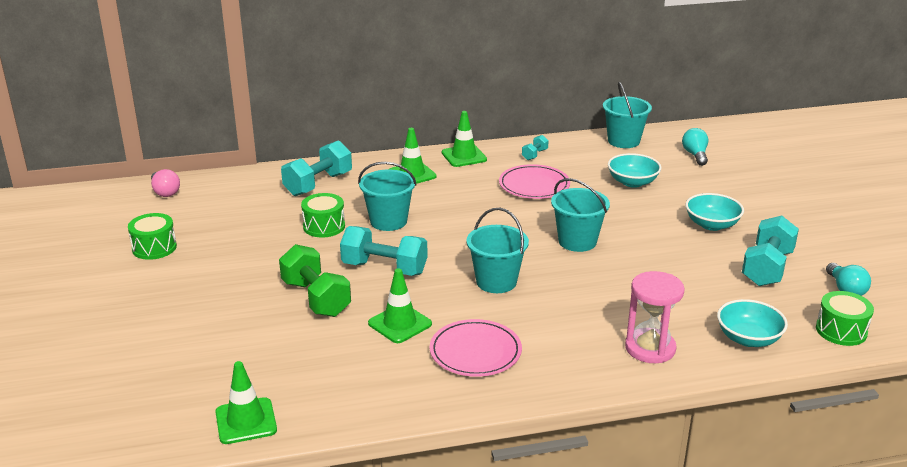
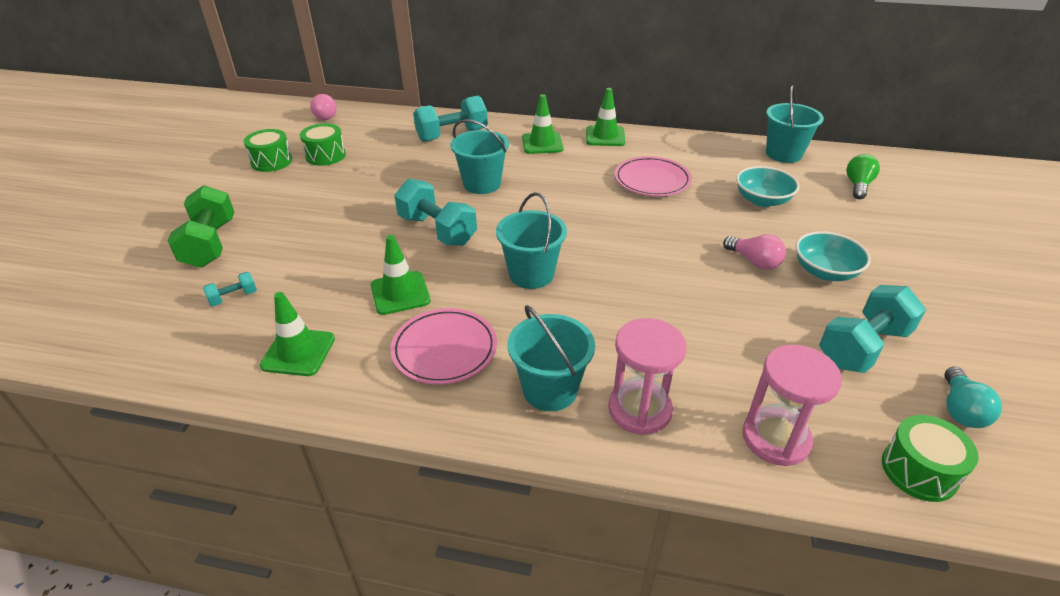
camera: 25 degrees right, 10 degrees up
(246, 421) = (174, 354): green traffic cone -> green traffic cone (298, 352)
(316, 298) = (351, 244): green dumbbell -> green dumbbell (210, 244)
(324, 226) = (421, 175): green drum -> green drum (325, 155)
(534, 155) = (677, 149): turquoise dumbbell -> turquoise dumbbell (233, 297)
(577, 241) = (652, 252): turquoise bucket -> turquoise bucket (550, 390)
(658, 230) = (754, 261): none -> pink light bulb
(695, 155) = (858, 186): turquoise light bulb -> green light bulb
(748, 338) = (776, 438): turquoise bowl -> pink hourglass

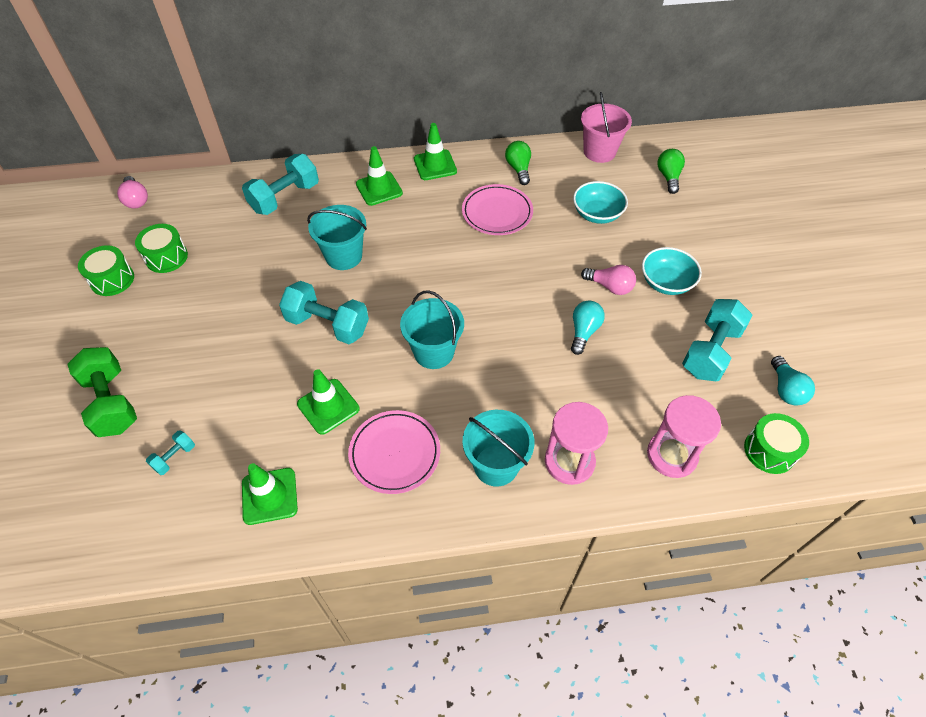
camera: 20 degrees left, 15 degrees up
(689, 152) = (518, 169): none -> green light bulb
(707, 293) = (584, 331): none -> turquoise light bulb
(783, 154) = (599, 152): turquoise bucket -> pink bucket

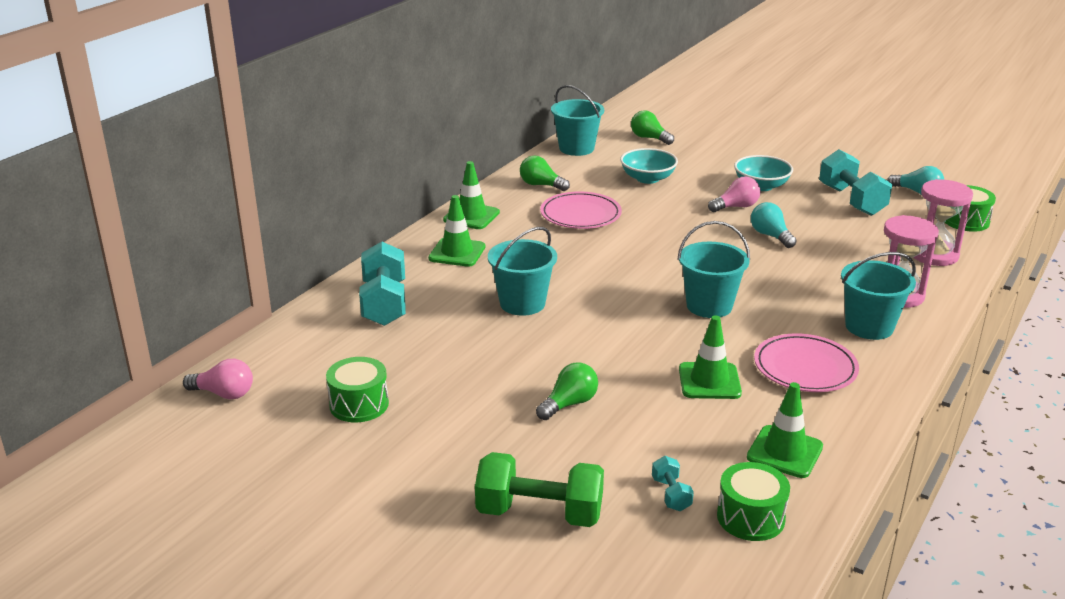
camera: 50 degrees left, 25 degrees down
(112, 279) = (337, 453): green drum -> green drum (750, 517)
(240, 349) = (569, 404): none -> green light bulb
(327, 325) = (603, 344): turquoise dumbbell -> none
(599, 152) = (576, 148): pink bucket -> turquoise bucket

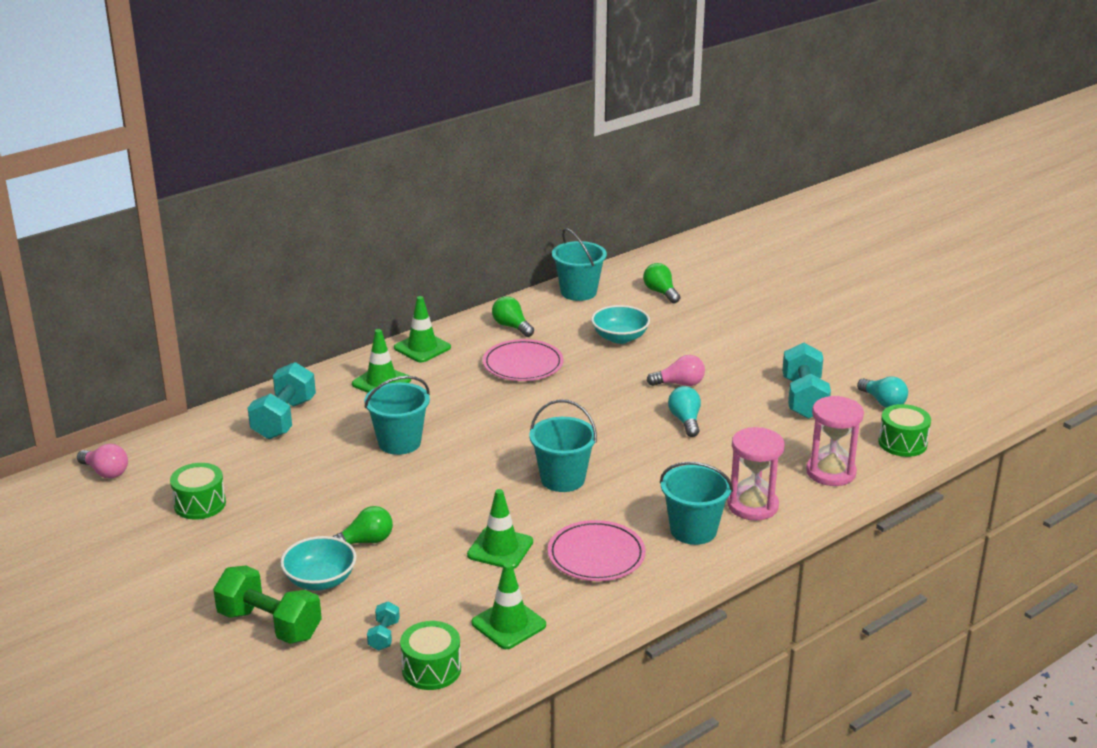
camera: 20 degrees right, 0 degrees up
(761, 186) = (726, 366): turquoise bowl -> turquoise bowl (320, 580)

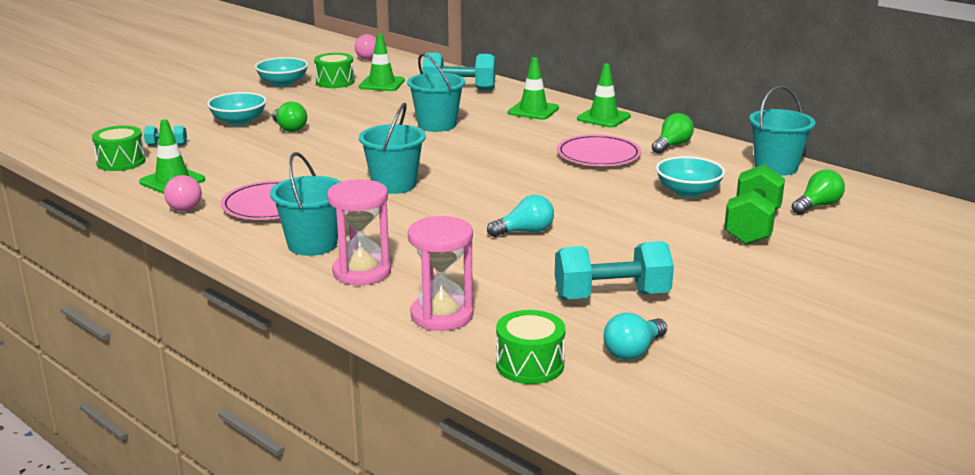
camera: 80 degrees right, 5 degrees down
(179, 545) = (283, 83): none -> turquoise bowl
(270, 625) = (186, 114): green dumbbell -> green dumbbell (752, 226)
(500, 548) = (280, 170): green traffic cone -> green traffic cone (381, 84)
(679, 384) = (604, 225): pink light bulb -> pink light bulb (185, 205)

